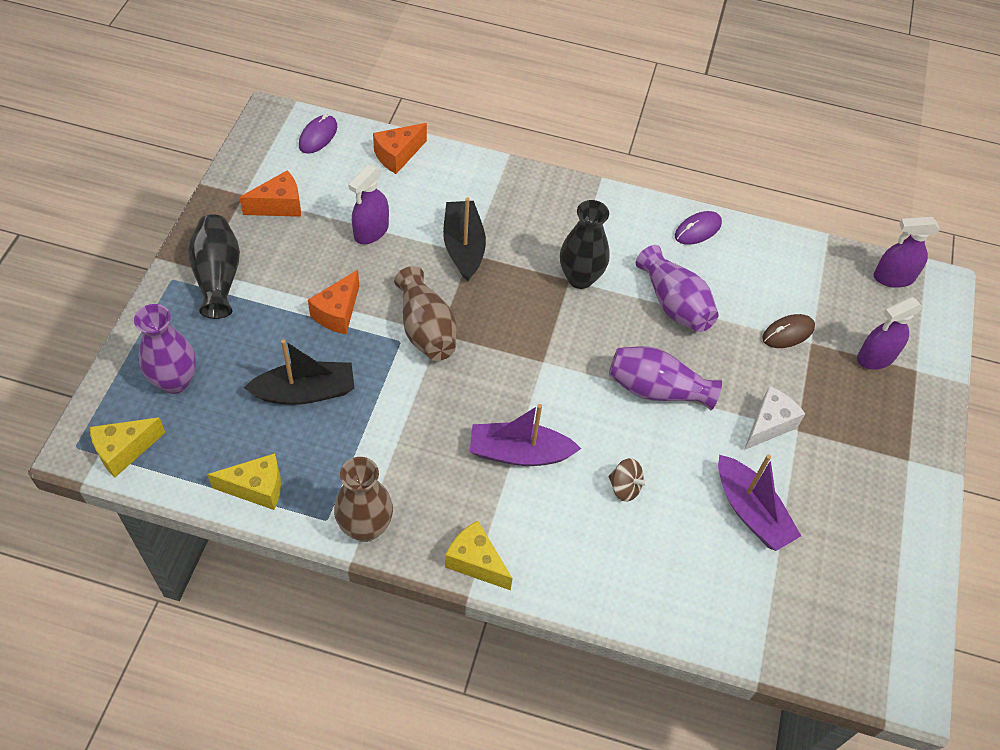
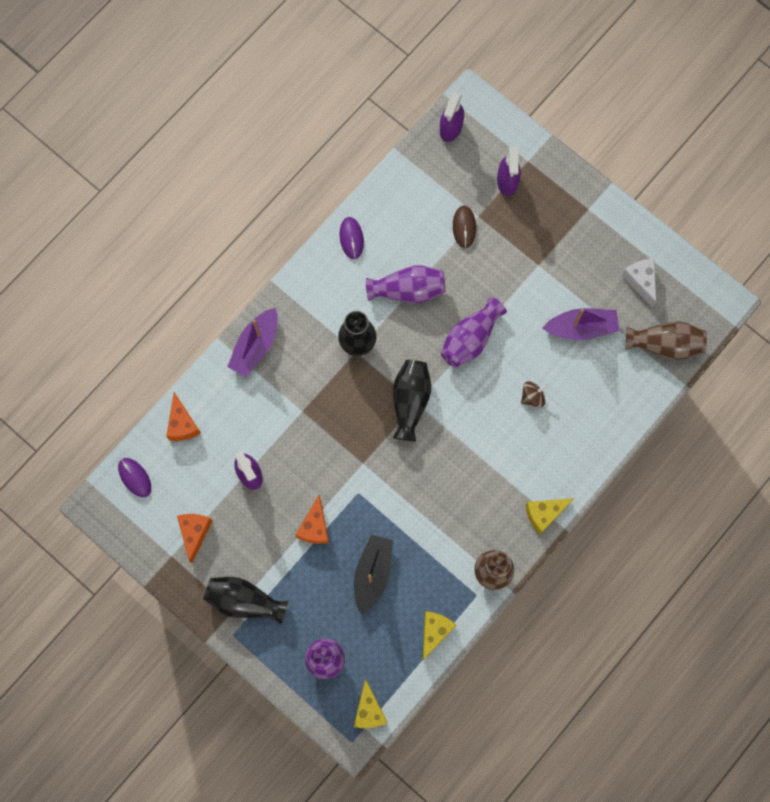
camera: 60 degrees left, 20 degrees up
(337, 313) = (315, 527): orange cheese -> orange cheese turned 45 degrees clockwise
(426, 329) = (355, 471): brown vase -> brown vase (665, 344)
(463, 247) = (294, 413): black boat -> none
(519, 453) = (479, 452): purple boat -> purple boat (255, 346)
(541, 354) = (410, 401): none -> black vase
(768, 425) = (527, 281): white cheese -> white cheese (641, 281)

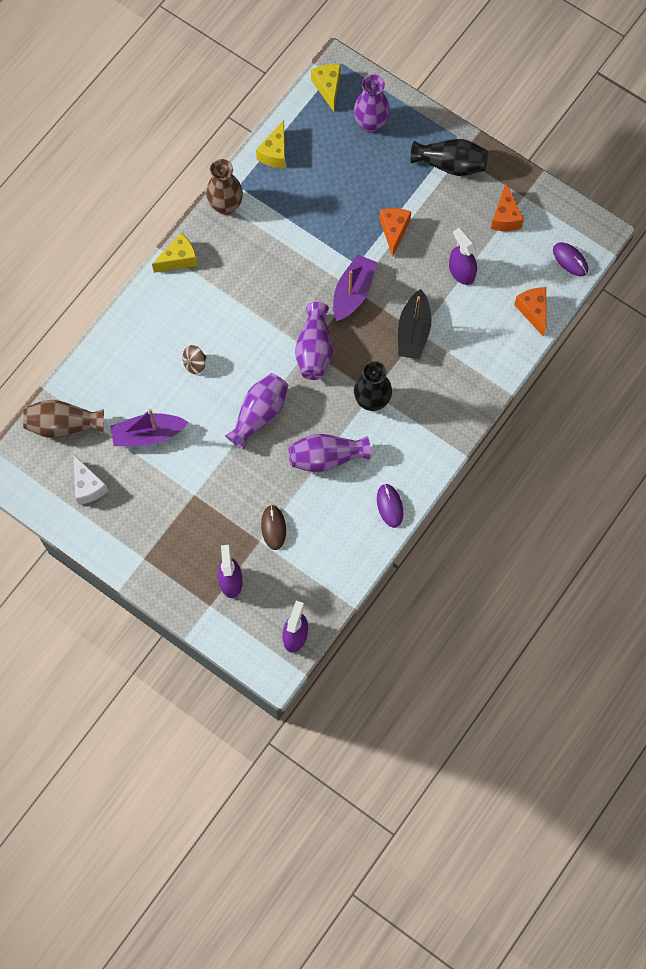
camera: 175 degrees right, 5 degrees down
(255, 346) = (473, 390): purple boat -> purple boat (353, 292)
(372, 573) = (336, 196): black boat -> black boat (413, 332)
(410, 401) = (314, 350): black vase -> purple vase

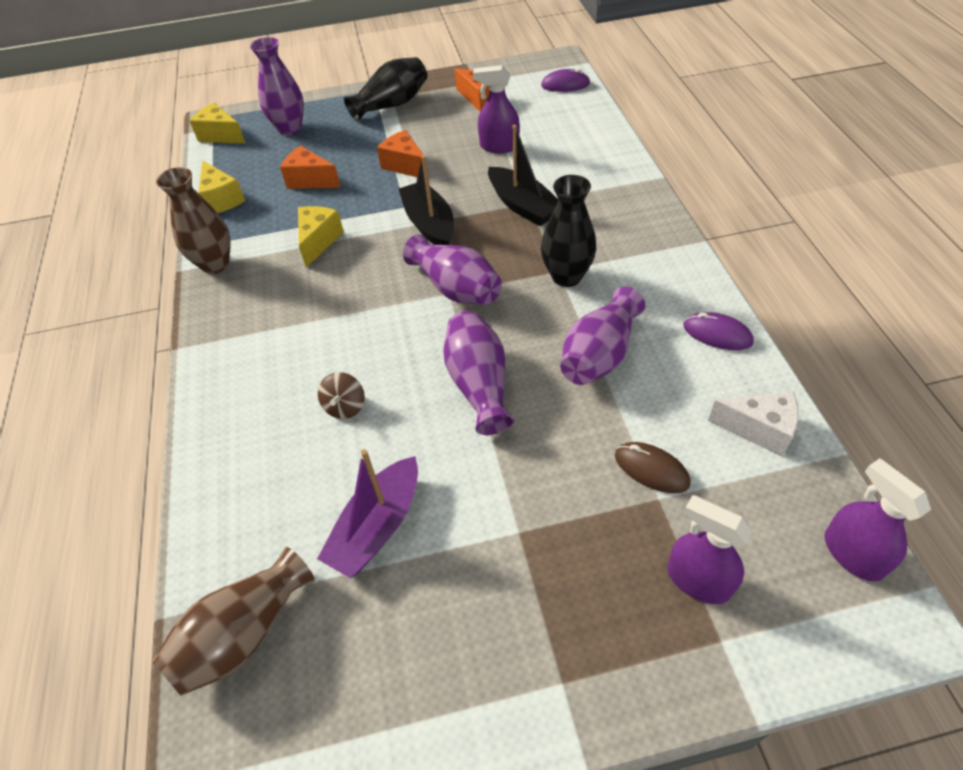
camera: 45 degrees left, 20 degrees down
(88, 486) = (369, 675): white cheese -> white cheese (759, 430)
(179, 259) = (212, 339): yellow cheese -> yellow cheese (319, 241)
(353, 292) = (429, 224): purple boat -> black boat
(533, 311) = (590, 125): orange cheese -> orange cheese (310, 180)

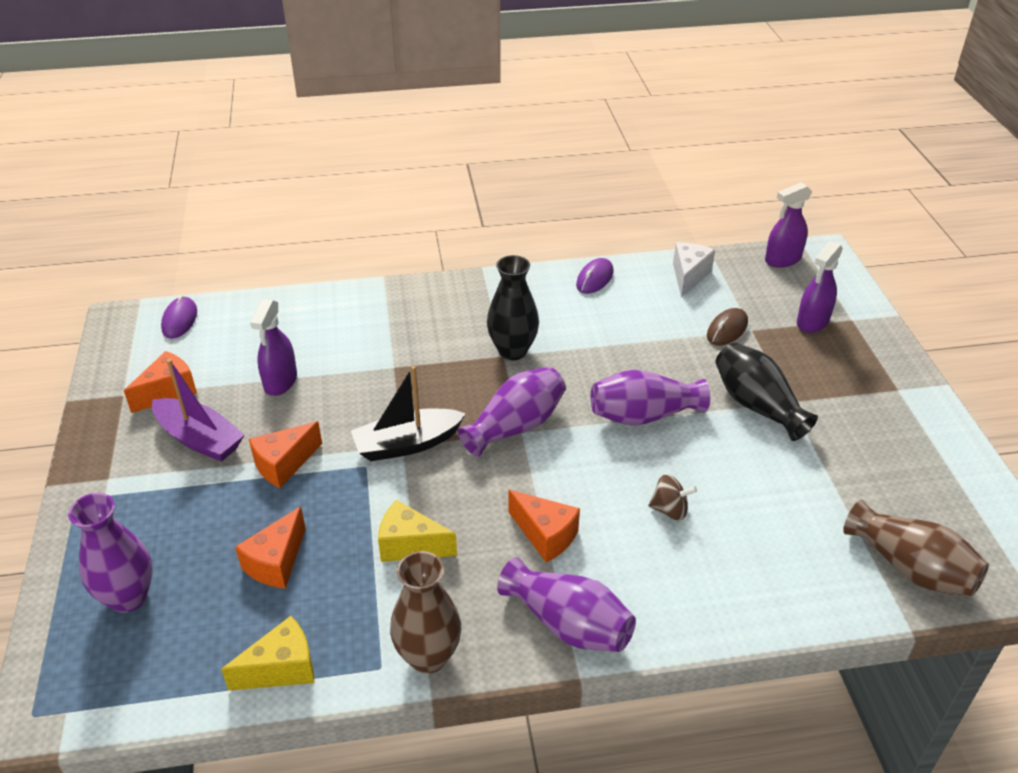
camera: 90 degrees left, 10 degrees down
(221, 135) = (98, 695): yellow cheese -> none
(321, 318) = (545, 535): none -> orange cheese
(377, 527) = (798, 484): purple boat -> purple boat (200, 439)
(391, 105) = (130, 478): black vase -> black vase (757, 406)
(523, 206) = (397, 371): black boat -> none
(599, 355) = (612, 342): purple vase -> purple vase (568, 624)

